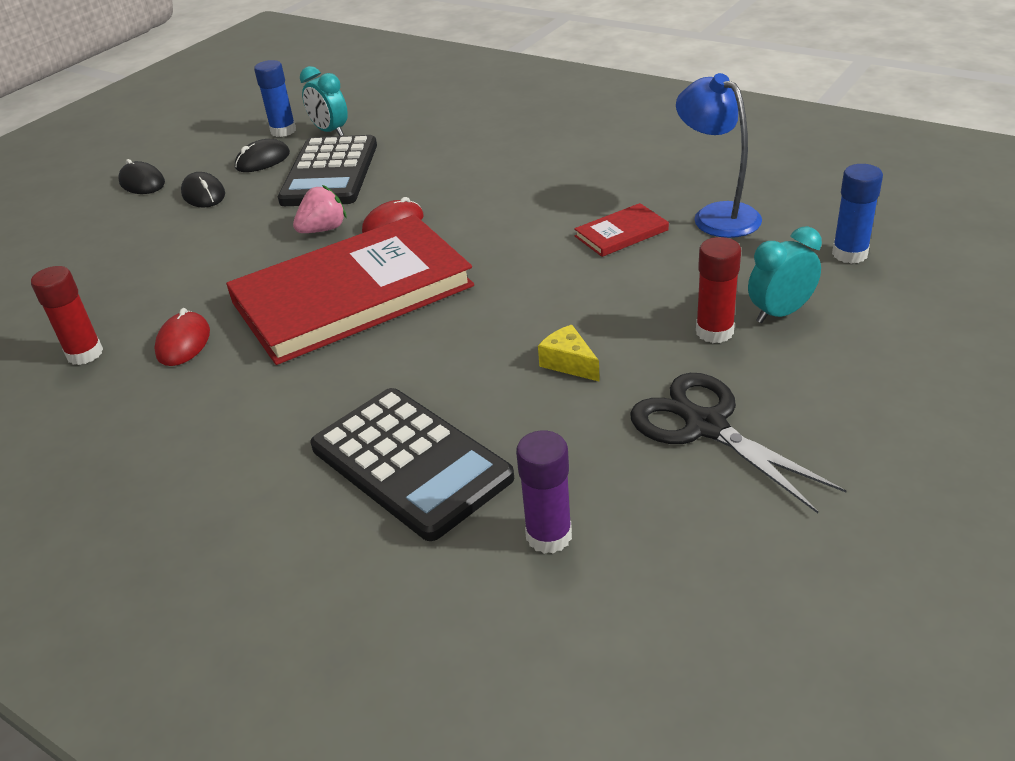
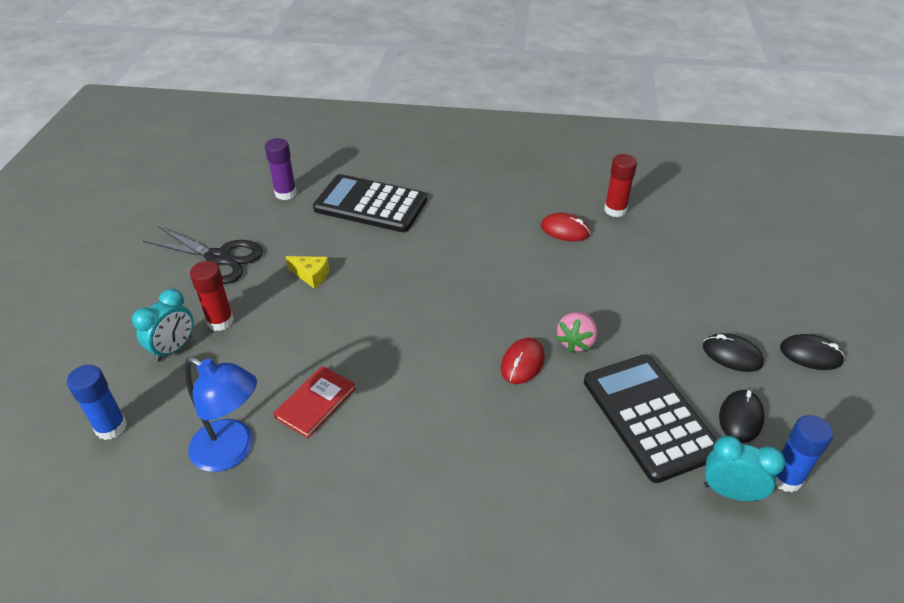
camera: 150 degrees right, 5 degrees up
(183, 343) = (565, 230): red mouse -> red mouse turned 45 degrees counterclockwise
(352, 294) = (492, 289): red book -> none

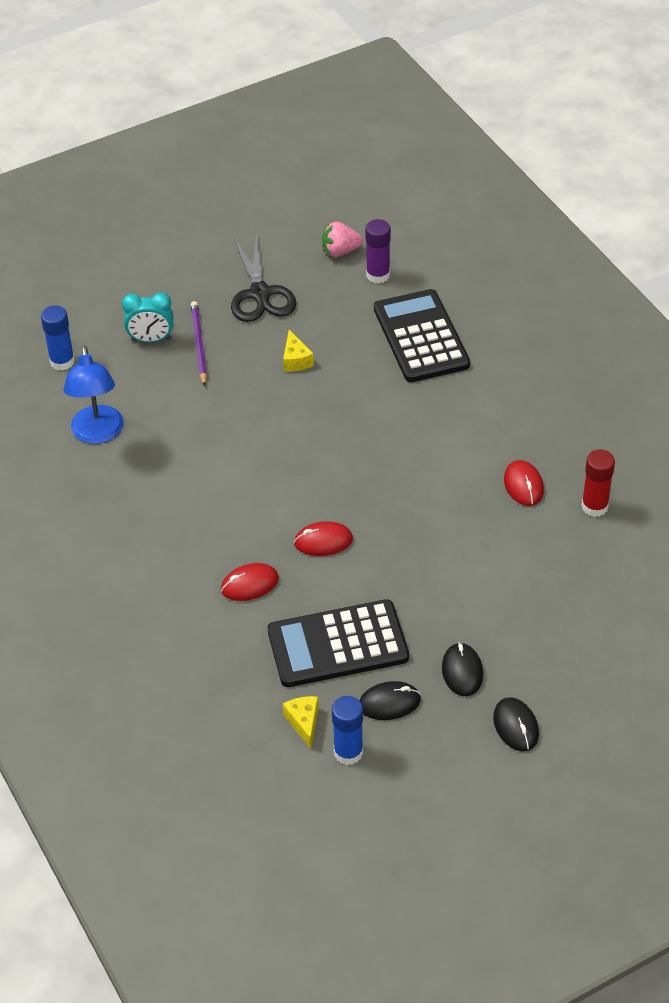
camera: 55 degrees right, 5 degrees up
(220, 321) = (199, 344): red glue stick -> purple pencil
(315, 403) = (174, 448): red book -> none
(530, 439) = (249, 584): none -> red mouse
(576, 342) = (379, 563): pink strawberry -> pink strawberry (340, 251)
(649, 416) = (338, 645): black calculator -> black calculator turned 135 degrees counterclockwise
(730, 492) = (304, 722): turquoise clock -> yellow cheese

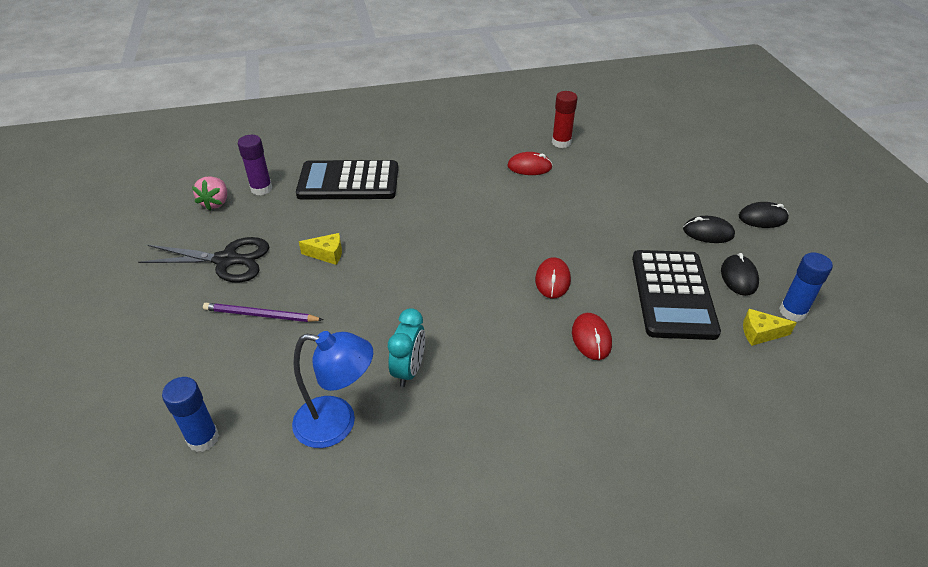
camera: 75 degrees left, 5 degrees down
(151, 339) = (227, 351): turquoise clock -> turquoise clock (409, 370)

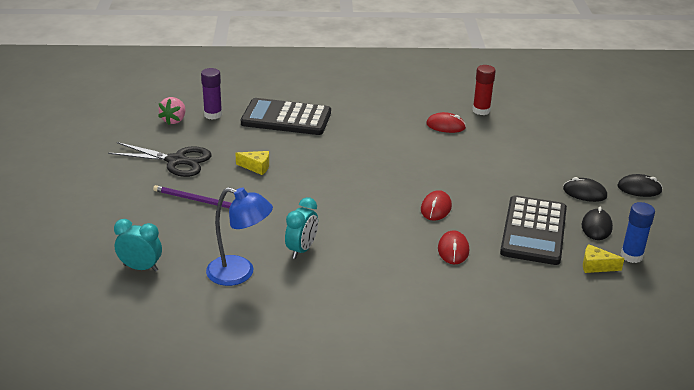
camera: 10 degrees right, 10 degrees down
(203, 438) = (140, 268): blue glue stick -> turquoise clock

